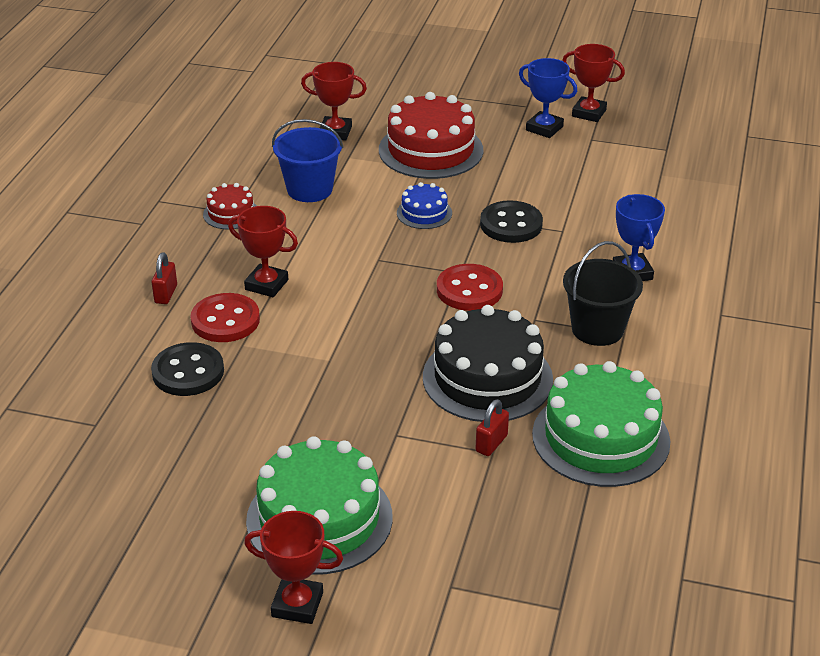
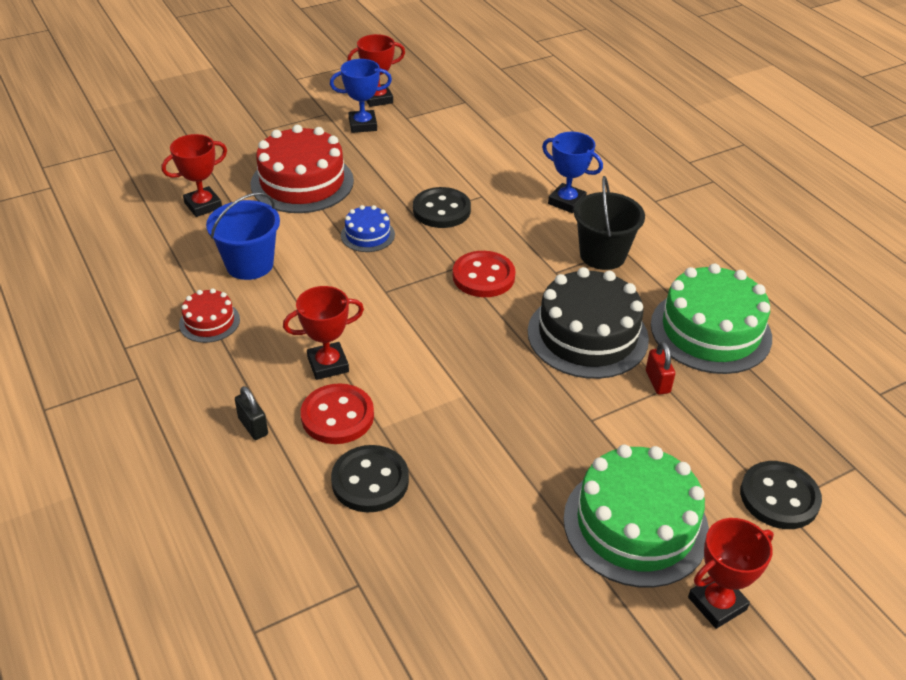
camera: 45 degrees left, 5 degrees up
(166, 294) = (253, 426): red padlock -> black padlock
(458, 580) = (779, 497): none -> black button

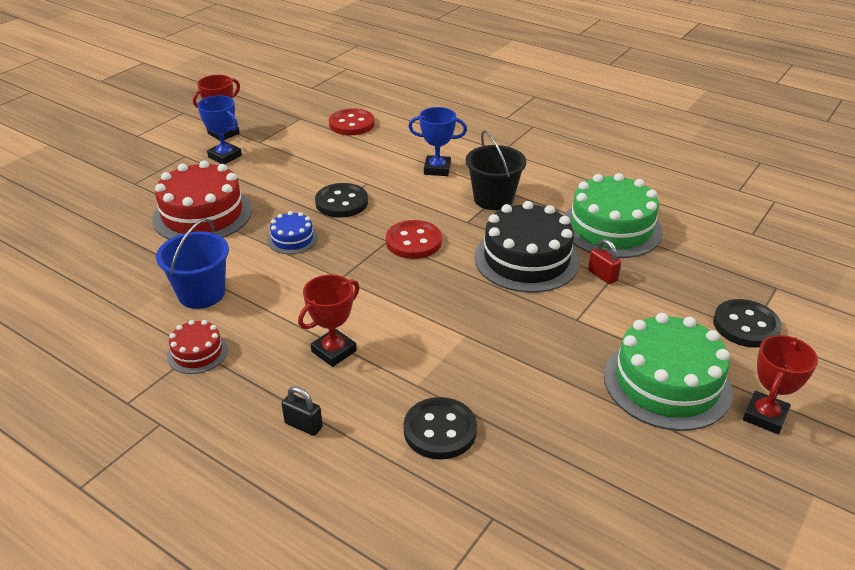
camera: 25 degrees left, 5 degrees down
(203, 205) = (120, 259): red trophy -> none
(337, 416) = (373, 389): red button -> red button (351, 124)
(363, 125) = (225, 156): blue trophy -> blue trophy turned 75 degrees clockwise

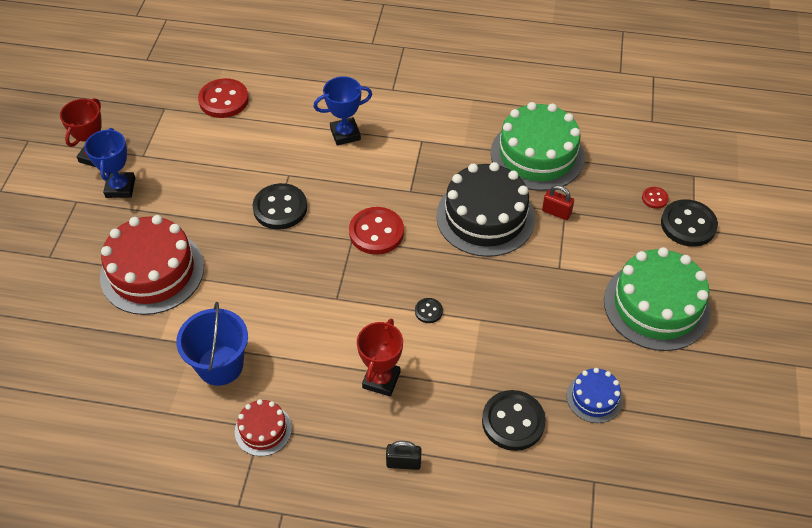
camera: 25 degrees left, 15 degrees up
(225, 156) = (120, 188): blue trophy -> blue trophy turned 75 degrees clockwise
(292, 239) = (262, 270): blue cake -> blue cake (594, 398)
(419, 313) = (428, 311): none -> black button
(493, 199) = (418, 155): black bucket -> none
(719, 294) = (654, 198): none -> red button
(765, 416) = (737, 309): red trophy -> none

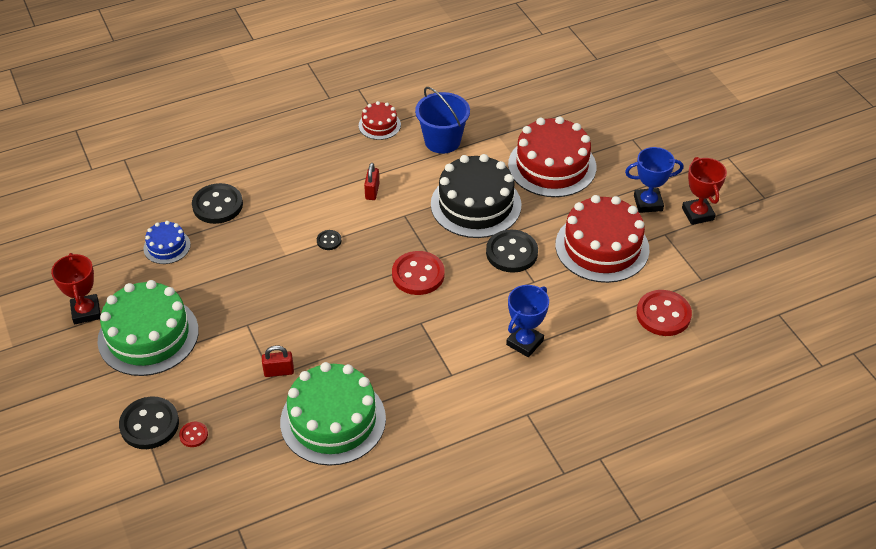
camera: 145 degrees right, 5 degrees down
(120, 188) = (648, 203): blue trophy -> blue trophy turned 60 degrees counterclockwise
(203, 172) = (602, 247): none -> red cake
(343, 344) = (372, 191): none -> red padlock
(381, 380) = (327, 184): red trophy -> red trophy (86, 312)
(403, 463) = (275, 151): black padlock -> none
(485, 217) = (338, 334): black cake -> black cake (476, 204)

